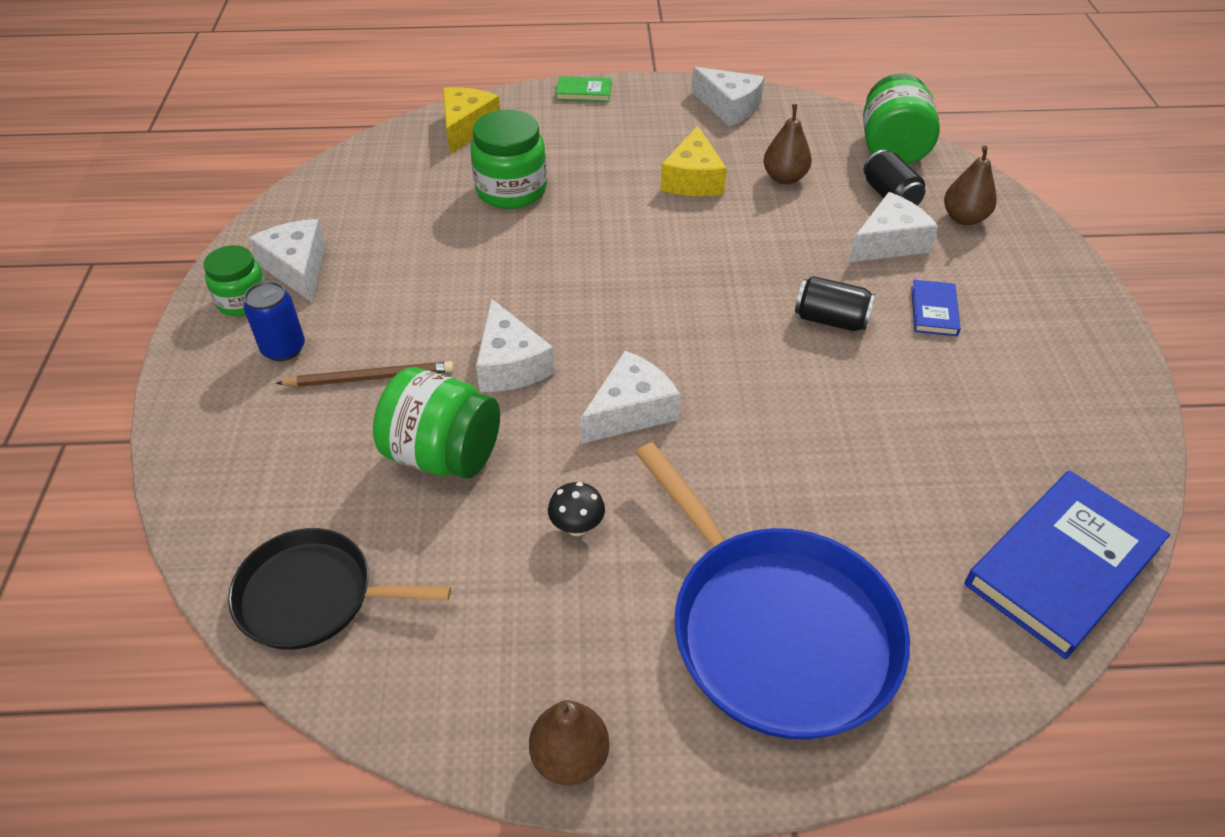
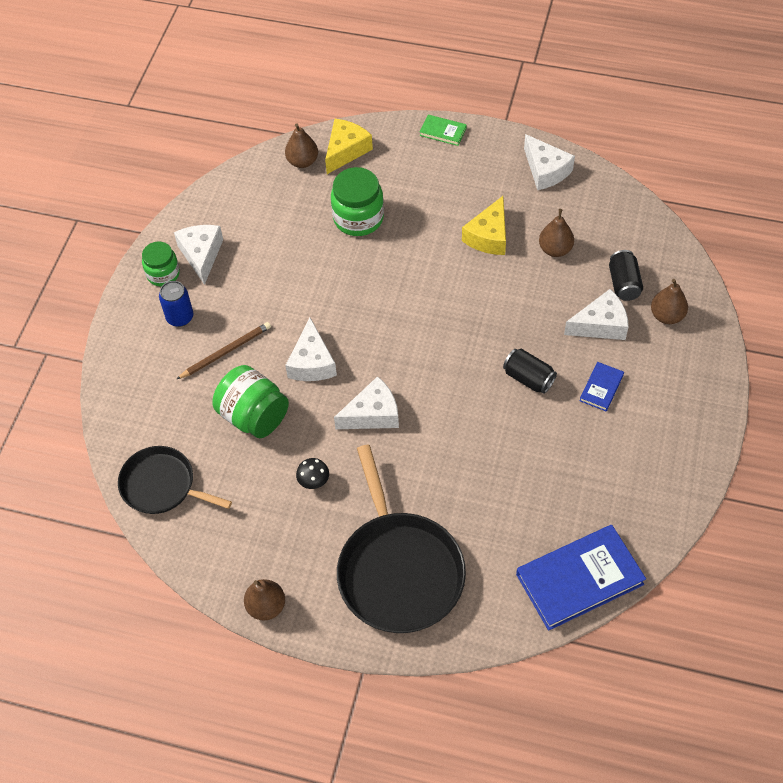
camera: 20 degrees right, 10 degrees up
(370, 378) = (226, 352): brown pencil -> brown pencil turned 45 degrees counterclockwise
(412, 147) = (302, 161): none -> brown pear
(776, 629) = (399, 570): blue pan -> black pan
(892, 149) = (649, 240): green jar -> none

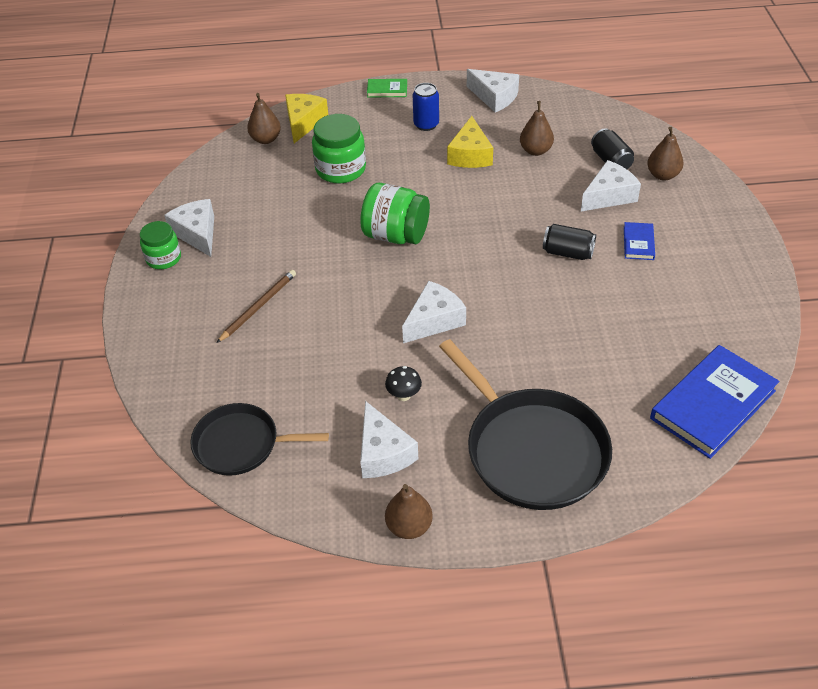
camera: 20 degrees left, 10 degrees down
(180, 317) = (197, 290): blue can -> blue can (426, 124)
(254, 416) = (313, 354): green jar -> green jar (396, 235)
(312, 362) = (351, 293): white cheese -> white cheese (383, 453)

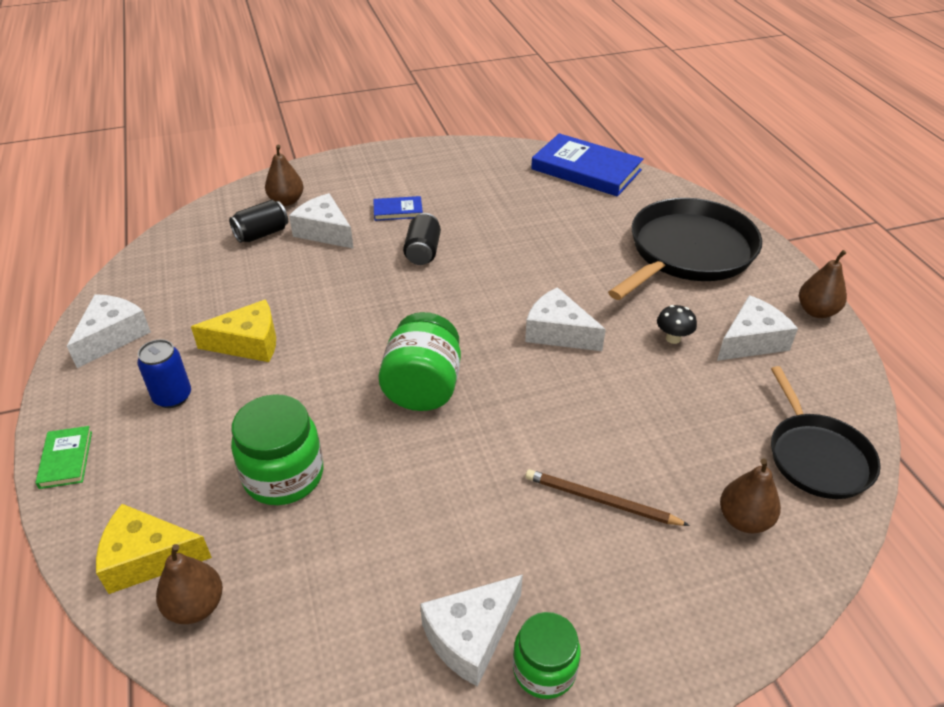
camera: 105 degrees left, 5 degrees down
(535, 151) = (240, 289): brown pear -> brown pear (744, 520)

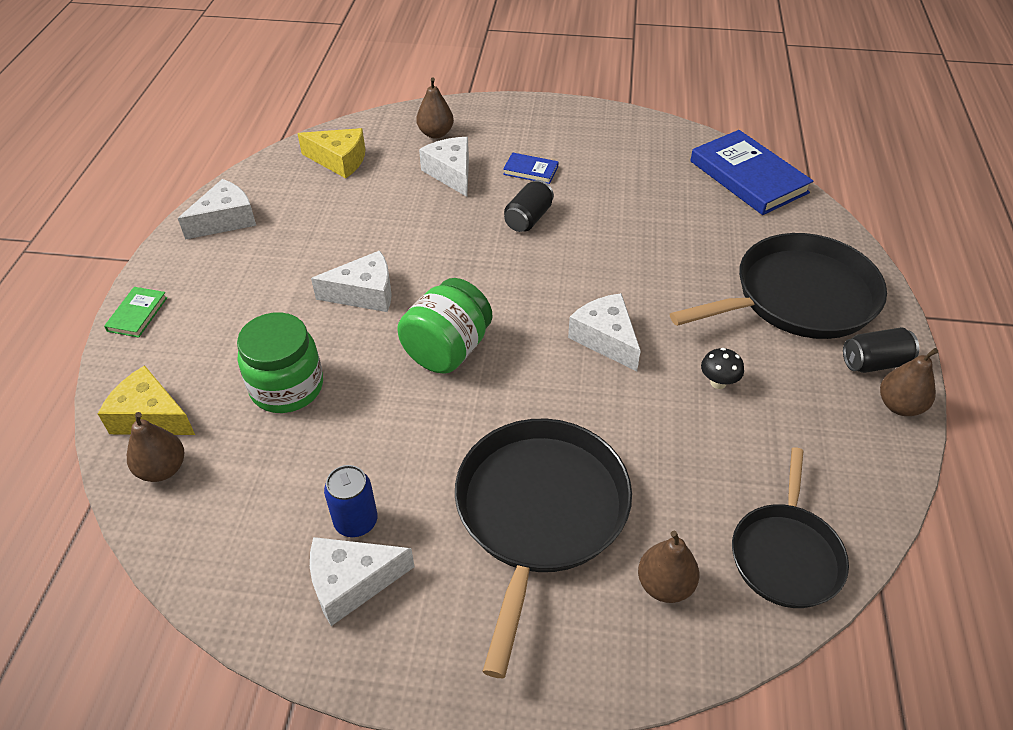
camera: 25 degrees right, 5 degrees up
(172, 397) = (241, 288): blue can -> blue can (356, 521)
(248, 343) = (326, 260): yellow cheese -> yellow cheese (339, 160)
(262, 234) = (396, 160): black can -> black can (874, 363)
(544, 669) = (393, 637): green jar -> none
(600, 500) = (539, 513): brown pencil -> black pan
(751, 341) = (801, 413): white cheese -> white cheese (364, 293)

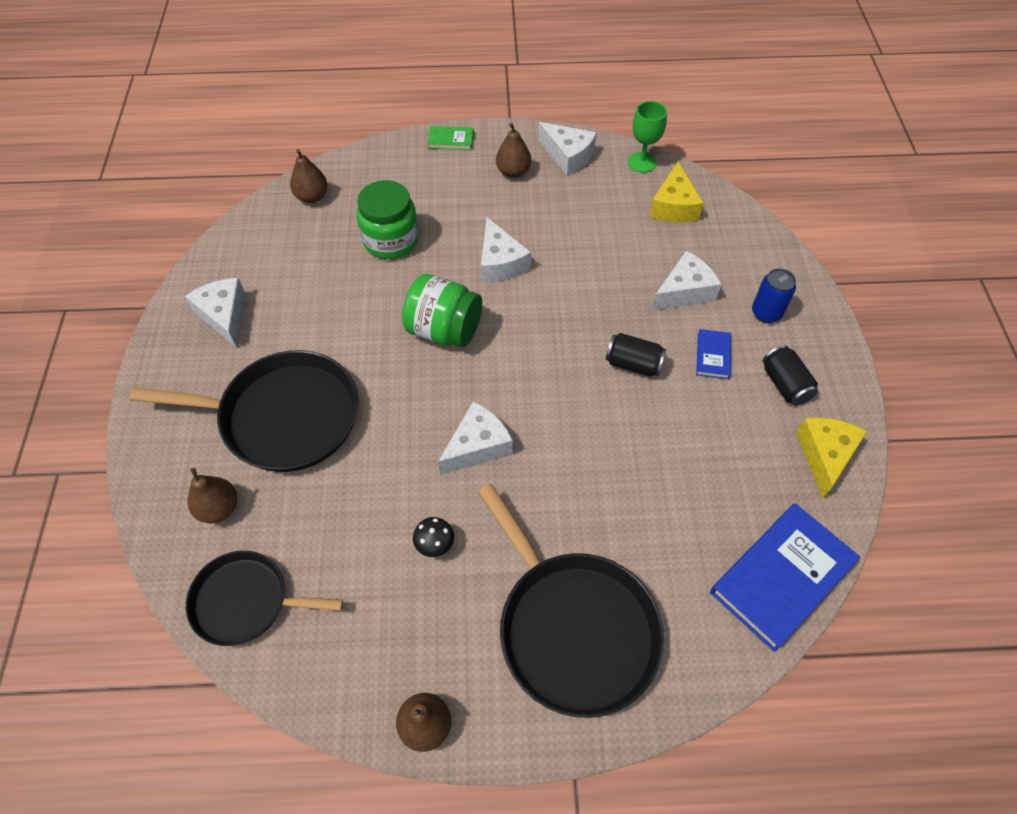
camera: 80 degrees right, 10 degrees up
(150, 417) = (355, 177): yellow cheese -> yellow cheese (825, 456)
(266, 170) = (642, 162): none -> green goblet
(356, 521) = (273, 307): blue can -> blue can (766, 313)
(436, 133) = (745, 267): brown pear -> brown pear (513, 172)
(874, 363) = (485, 705): black can -> black can (785, 384)

